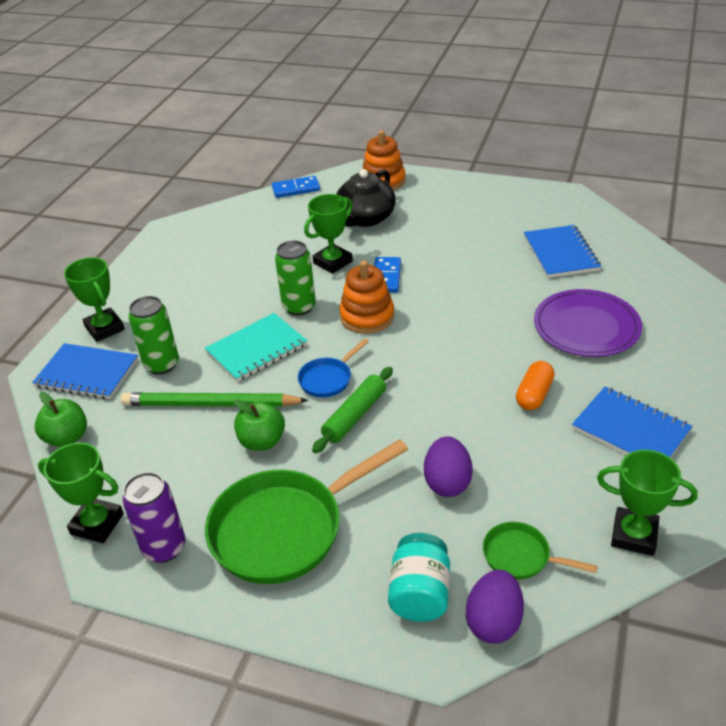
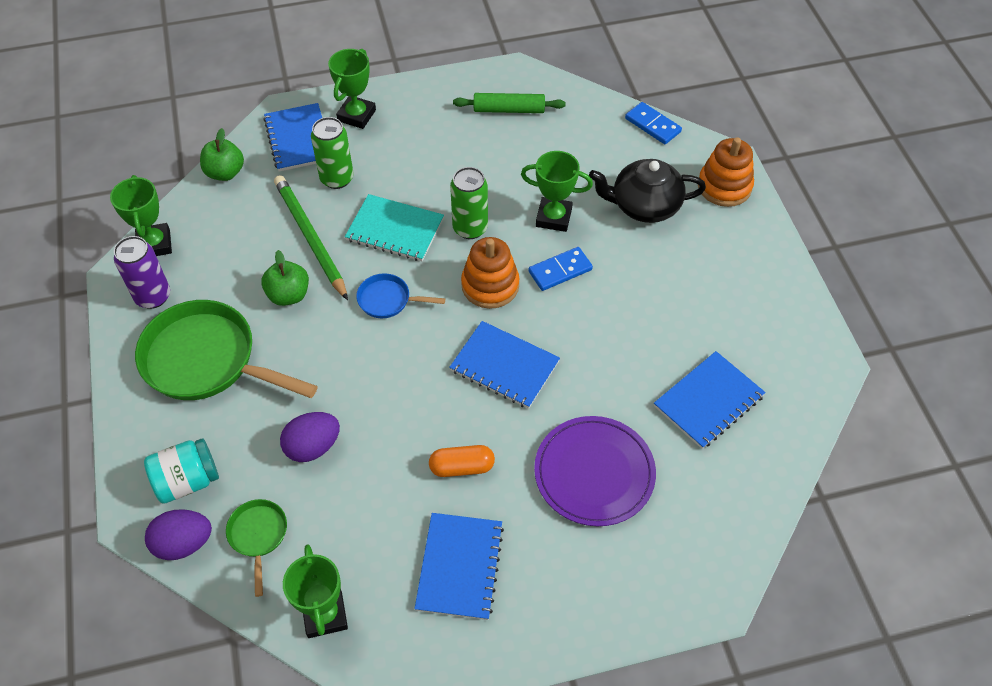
camera: 55 degrees right, 15 degrees up
(355, 416) = (354, 342): green rolling pin -> green rolling pin (509, 110)
(453, 337) = (504, 366): none -> blue notebook

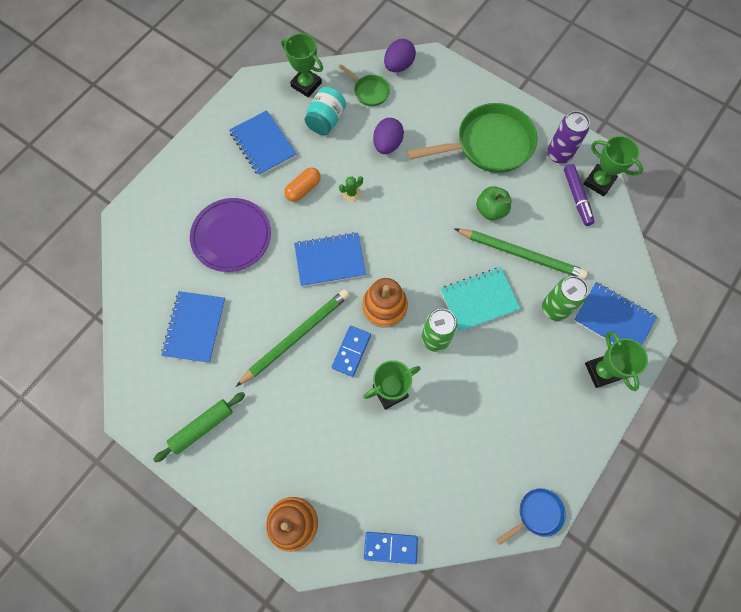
camera: 140 degrees right, 15 degrees up
(187, 481) = (428, 89): turquoise jar -> turquoise jar (326, 120)
(194, 246) = (576, 197): none -> purple marker
(225, 173) = (623, 257): green apple -> none
(388, 300) = (433, 250): blue pan -> blue pan (537, 514)
(412, 420) = (351, 193): none -> green cactus
(509, 110) = (507, 469): green rolling pin -> green rolling pin (202, 427)
(604, 319) = (296, 336): none -> green pencil
(644, 206) = (337, 454): black teapot -> none

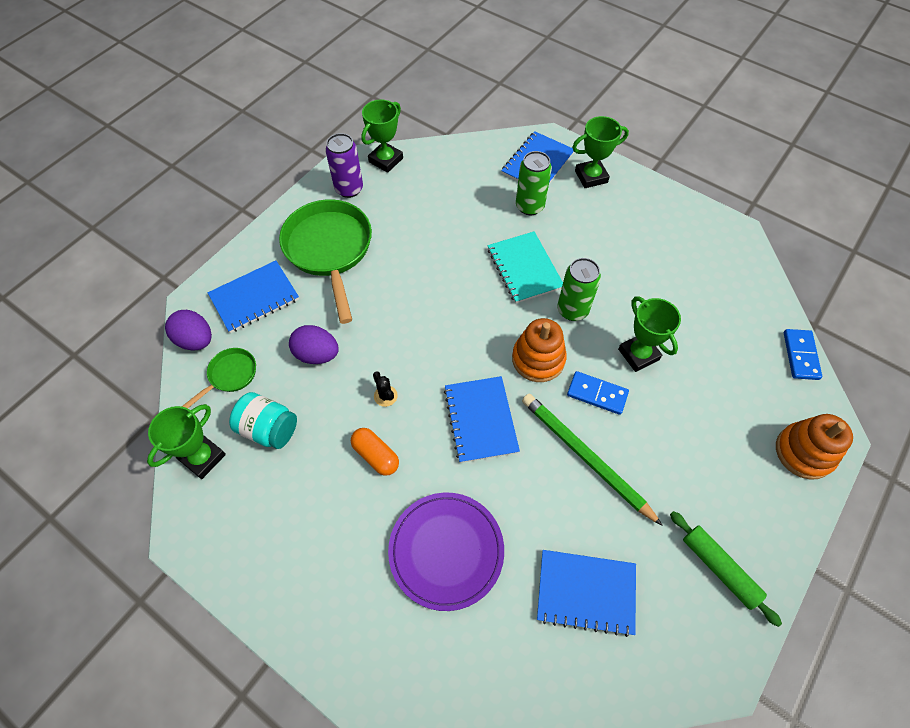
camera: 90 degrees left, 10 degrees down
(263, 144) = (297, 514): blue notebook -> blue notebook (254, 298)
(351, 193) = (385, 396): green cactus -> black cactus
(491, 210) = (415, 252): green apple -> none
(521, 254) = (469, 229): green pencil -> none
(537, 514) = (735, 235): blue pan -> none
(576, 197) = (403, 179): purple marker -> none

